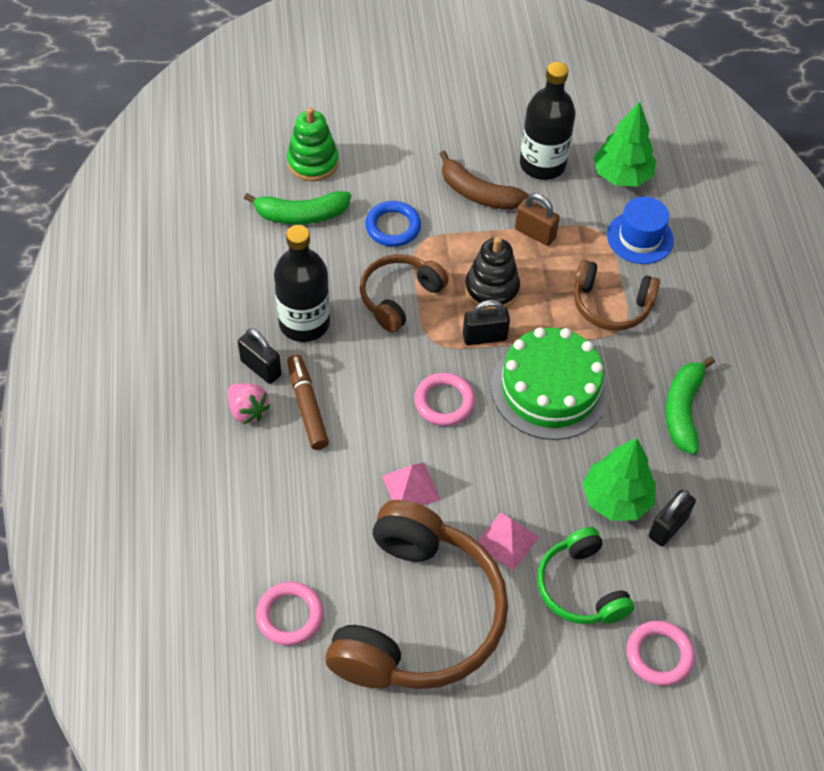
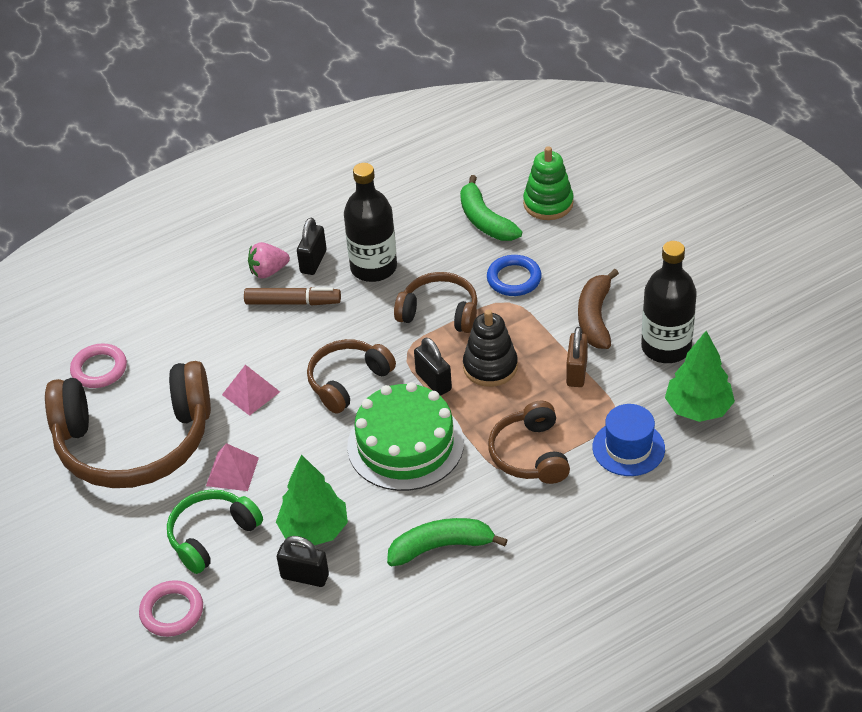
camera: 70 degrees right, 10 degrees down
(248, 410) = (268, 271): pink strawberry -> pink strawberry turned 45 degrees clockwise
(307, 406) = (293, 302): brown marker -> brown marker turned 45 degrees clockwise
(444, 402) = (348, 381): pink ring -> brown headphones

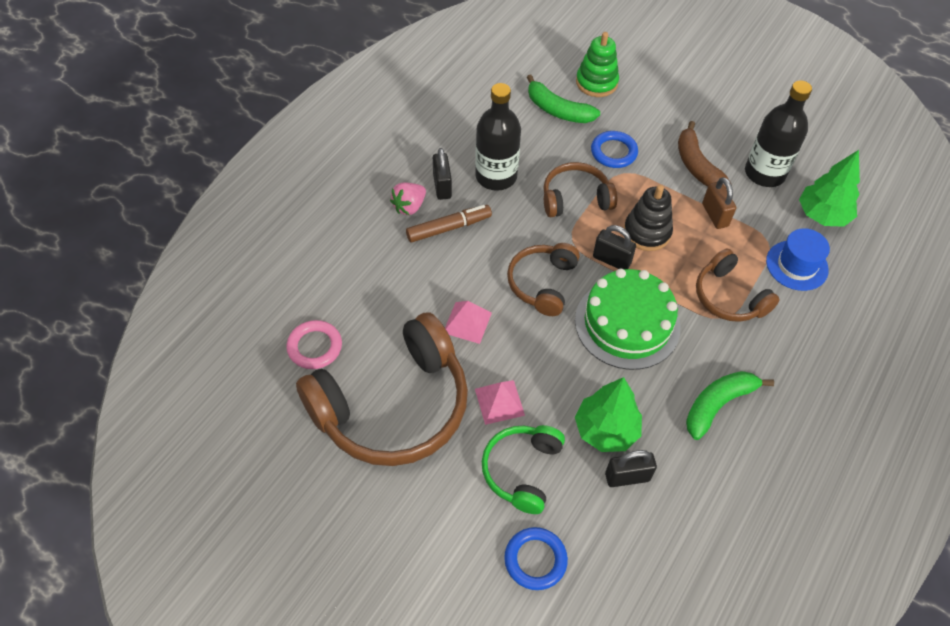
camera: 30 degrees left, 10 degrees up
(172, 611) = (535, 560): pink ring -> blue ring

